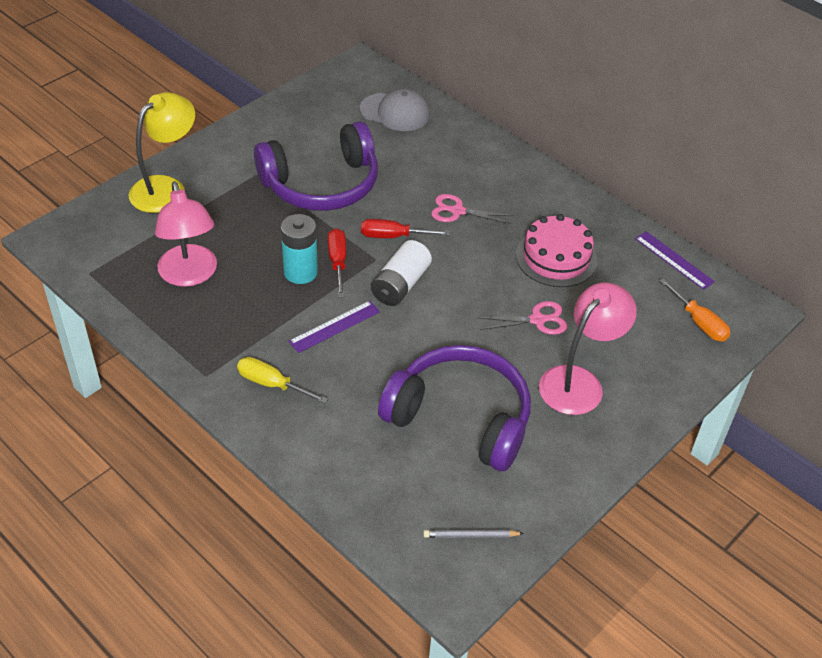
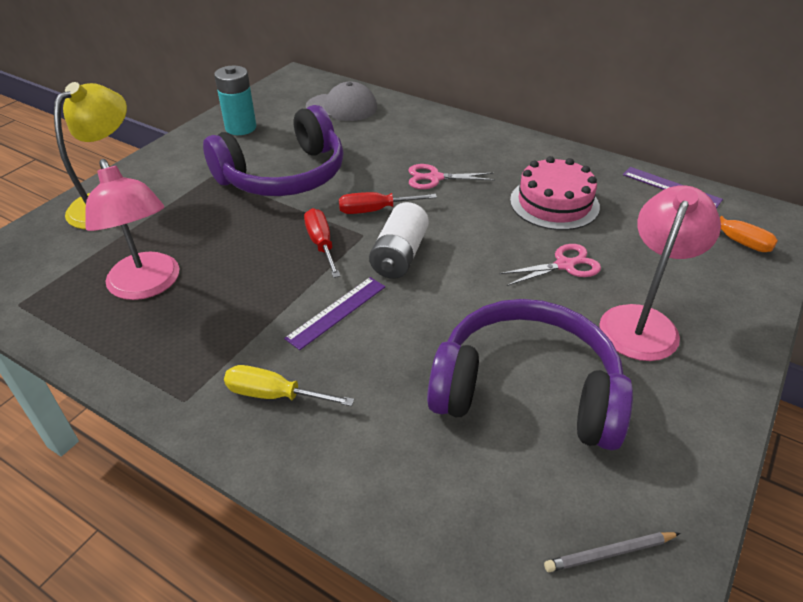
camera: 10 degrees left, 5 degrees down
(300, 272) = (281, 261): turquoise battery -> turquoise battery (241, 128)

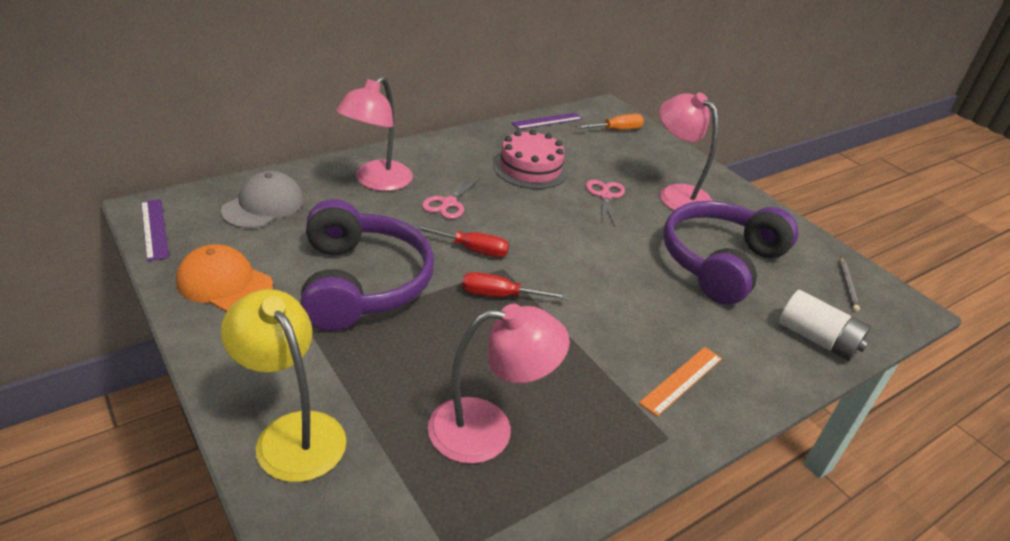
camera: 70 degrees left, 5 degrees down
(241, 128) = (224, 283): turquoise battery -> orange cap
(275, 395) = (682, 380): yellow screwdriver -> orange ruler
(336, 312) = (599, 317): purple ruler -> purple ruler (154, 229)
(376, 210) = (471, 249): red screwdriver -> red screwdriver turned 90 degrees counterclockwise
(399, 255) = (545, 260): white battery -> white battery (817, 339)
(426, 136) = (376, 182): none -> pink lamp

